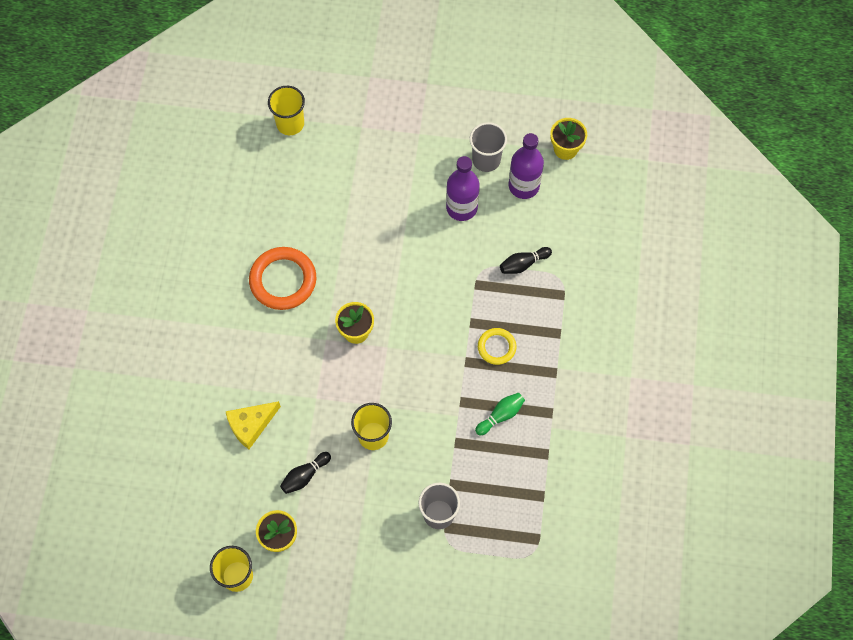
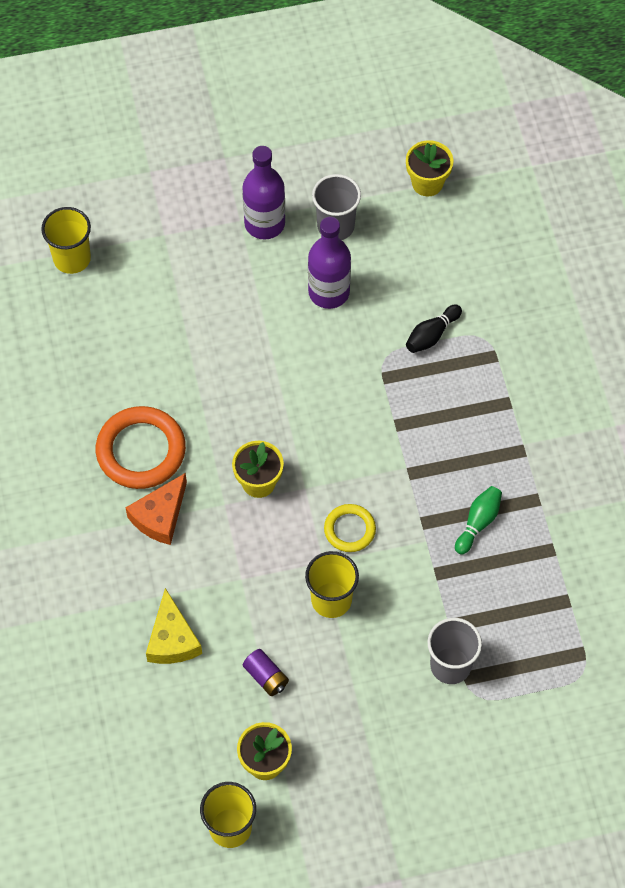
camera: 20 degrees left, 5 degrees down
(251, 425) = (172, 639): yellow cheese -> yellow cheese turned 45 degrees counterclockwise
(277, 333) = (160, 516): none -> orange cheese
(305, 475) = (266, 677): black bowling pin -> purple battery
(496, 347) = (440, 444): yellow ring -> yellow ring (349, 529)
(524, 186) = (394, 242): purple bottle -> purple bottle (264, 223)

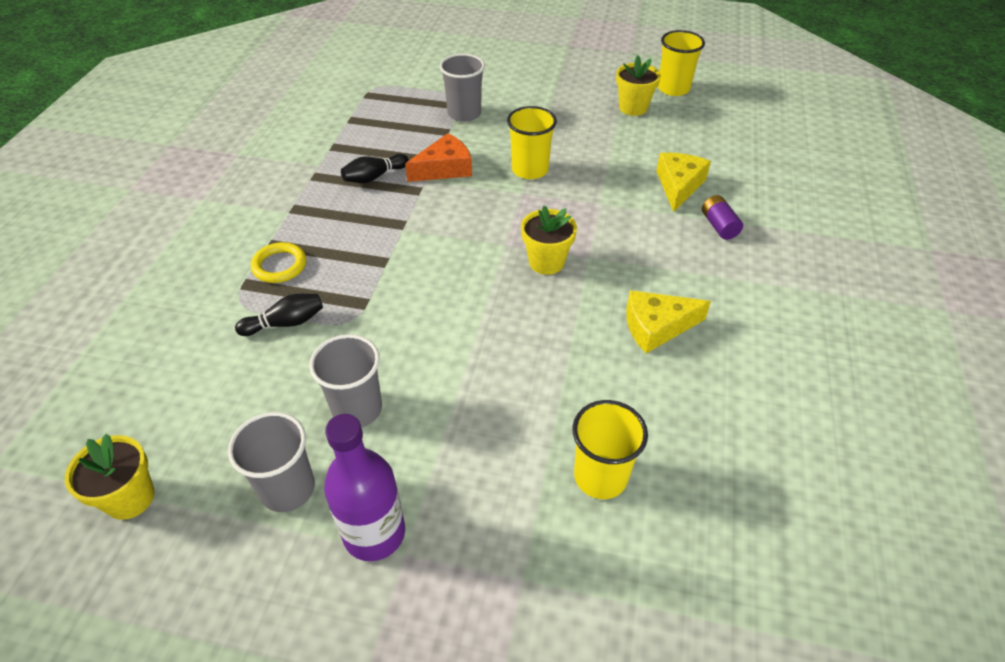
camera: 155 degrees left, 15 degrees down
(72, 258) = (675, 600): yellow cup -> yellow cup (600, 476)
(141, 450) = (656, 327): orange ring -> yellow cheese
(160, 516) = (657, 267): orange cheese -> orange cheese (444, 168)
(266, 677) = (609, 145): purple battery -> purple battery (719, 226)
(329, 292) = (357, 409): purple bottle -> grey cup
(349, 529) = (484, 205): yellow ring -> yellow ring (279, 266)
(478, 523) = (374, 177): green bowling pin -> black bowling pin

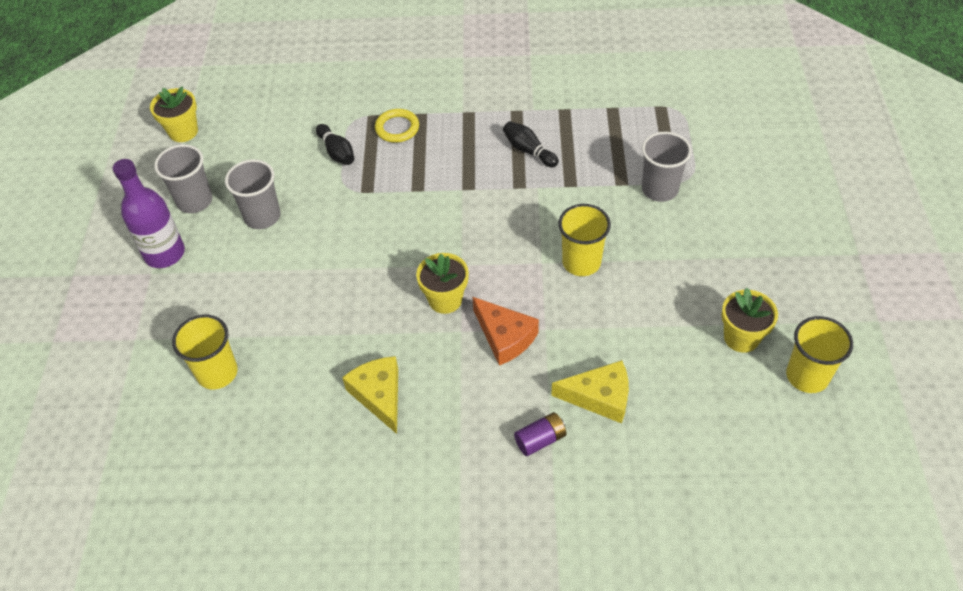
camera: 80 degrees right, 5 degrees up
(444, 168) = (559, 196): orange cheese -> orange cheese (505, 337)

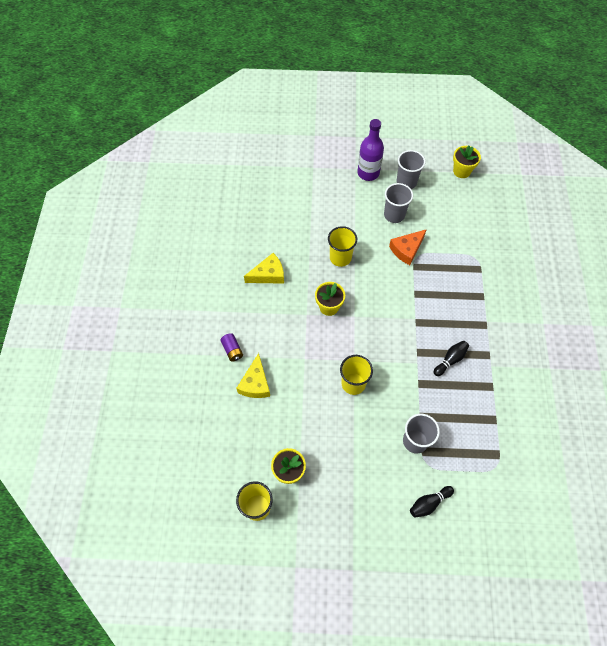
camera: 90 degrees right, 10 degrees up
(217, 373) = (289, 203): yellow cup -> yellow cup (340, 258)
(337, 152) = (446, 250): black bowling pin -> black bowling pin (429, 503)
(397, 128) = (469, 282): yellow ring -> none
(505, 337) = (300, 337): orange cheese -> orange cheese (407, 250)

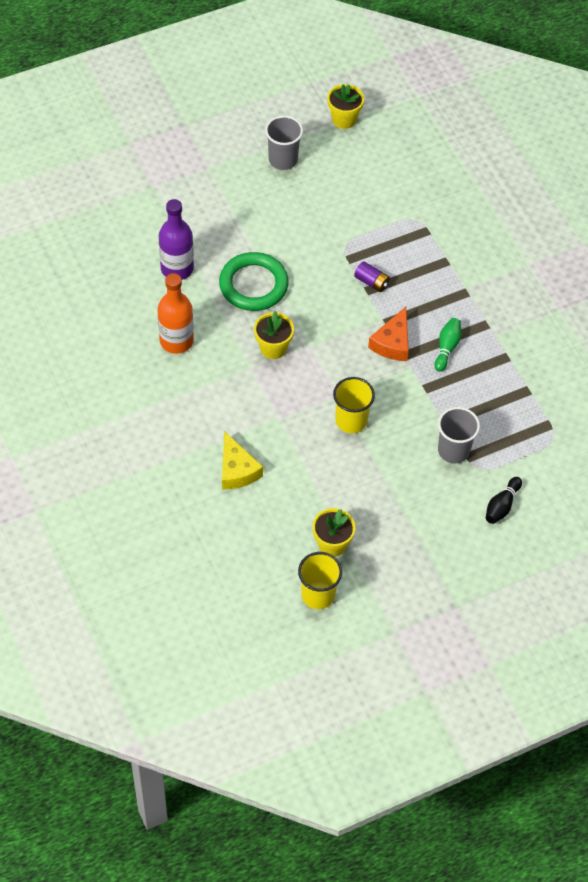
camera: 30 degrees left, 5 degrees down
(232, 350) = (186, 446): purple battery -> purple battery (371, 282)
(268, 274) = (176, 341): yellow cheese -> orange bottle
(340, 258) = (253, 285): yellow cup -> green ring
(368, 173) = (228, 166): purple bottle -> purple bottle (177, 268)
(394, 215) = (290, 206): grey cup -> none
(407, 250) = (329, 243): orange cheese -> orange cheese (392, 343)
(450, 360) = (447, 348): black bowling pin -> green bowling pin

